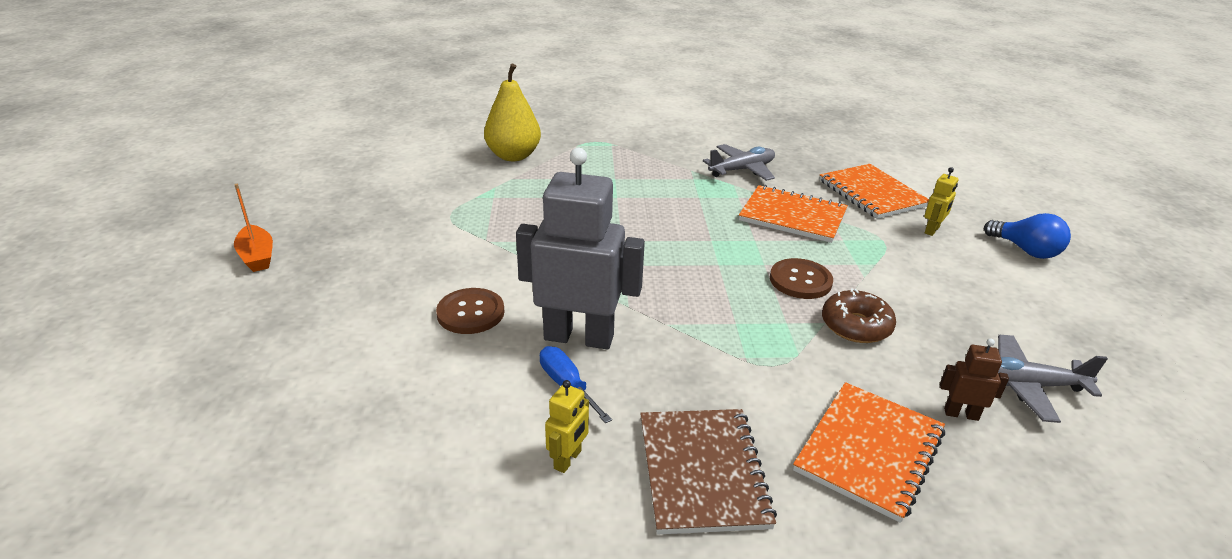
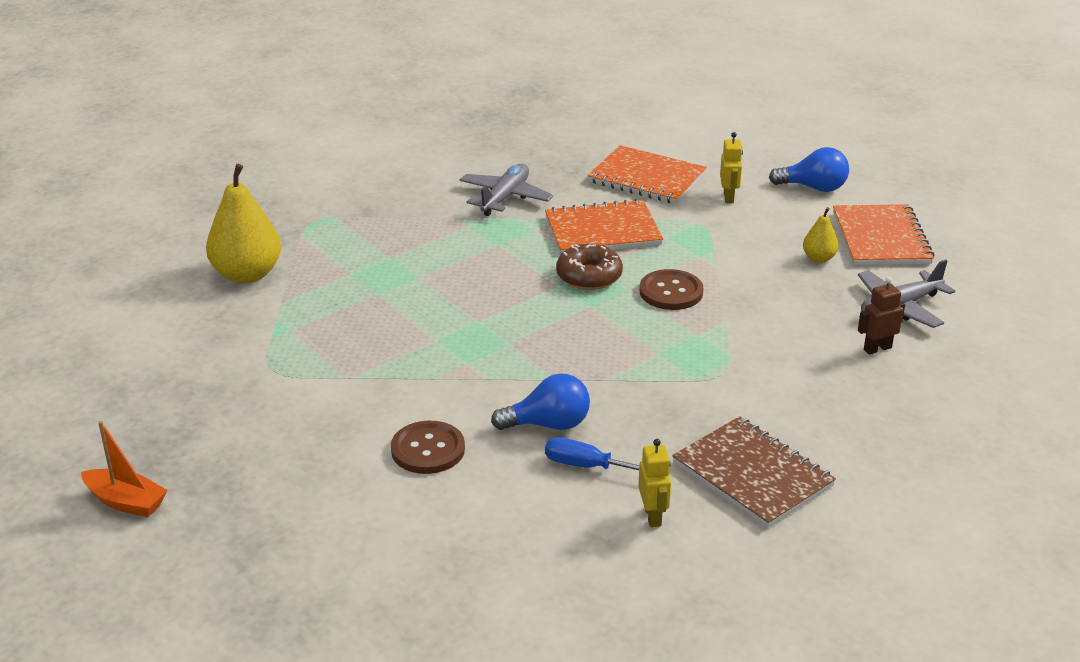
camera: 35 degrees left, 0 degrees up
(579, 337) = (548, 424): grey robot -> blue light bulb
(856, 326) = (749, 313): brown donut -> brown donut (589, 276)
(869, 451) = (844, 404): orange notebook -> orange notebook (881, 238)
(974, 308) = (819, 258): none -> yellow pear

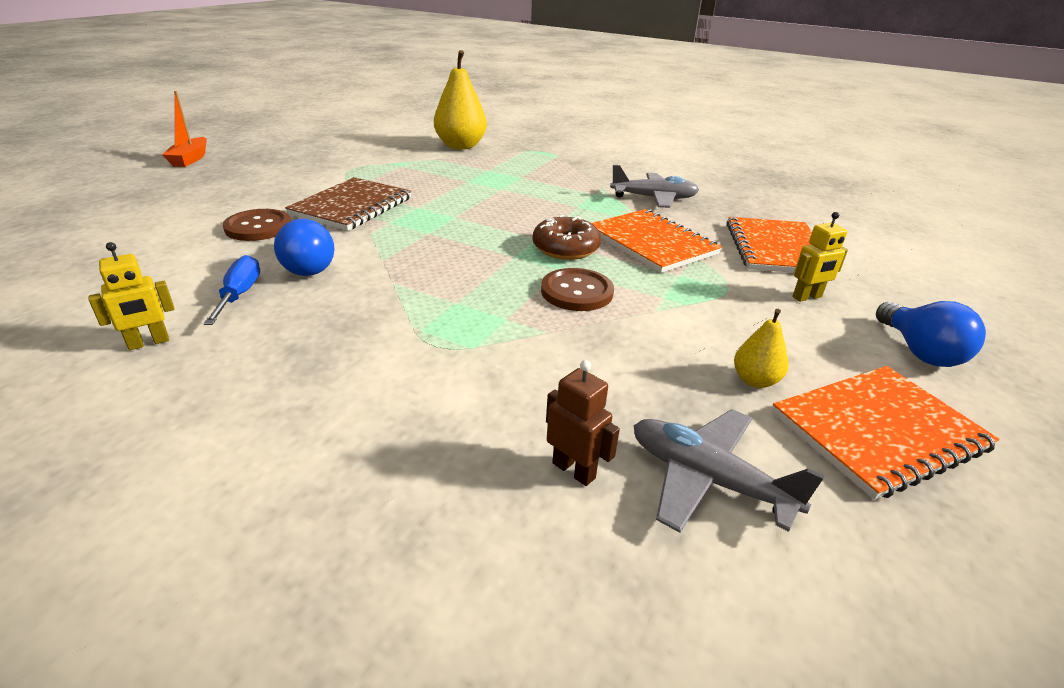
camera: 65 degrees right, 0 degrees up
(752, 474) = (229, 398): brown notebook -> brown notebook (352, 206)

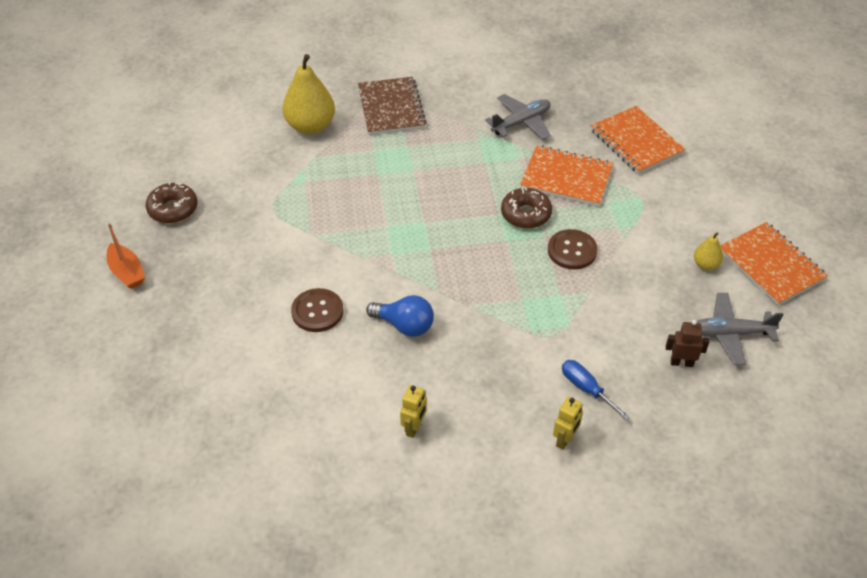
camera: 35 degrees left, 15 degrees up
(239, 294) = (403, 369): blue screwdriver -> blue screwdriver (586, 389)
(285, 147) = (173, 209): none -> brown donut
(352, 206) = (343, 252): brown notebook -> brown notebook (391, 108)
(807, 297) = (683, 182): yellow robot -> yellow robot (565, 439)
(878, 431) = (771, 265): orange notebook -> orange notebook turned 60 degrees counterclockwise
(919, 352) = (757, 198): blue light bulb -> none

